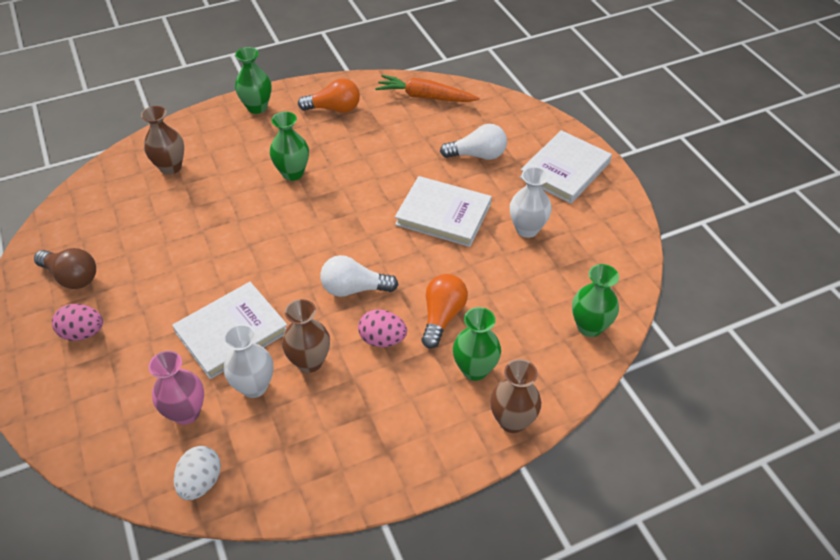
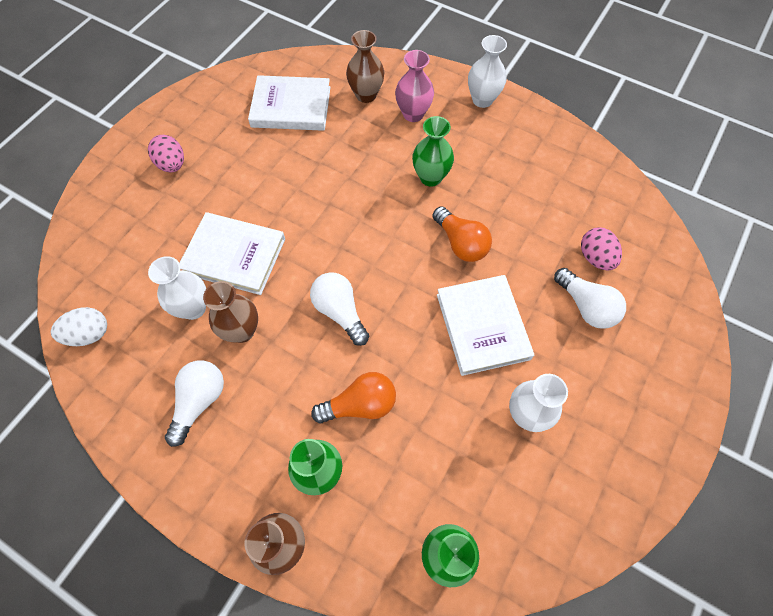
camera: 55 degrees right, 15 degrees up
(72, 277) = (216, 120): brown light bulb -> none
(186, 412) = (143, 280): pink vase -> pink vase (413, 114)
(257, 107) = (482, 100): green vase -> white vase
(334, 109) = (534, 153): orange light bulb -> orange light bulb (461, 243)
(347, 423) = (199, 402): none -> white light bulb
(382, 339) = (301, 371): pink egg -> pink egg (595, 258)
(425, 97) = (620, 211): orange carrot -> none
(565, 170) = (642, 402): white book -> white book (291, 107)

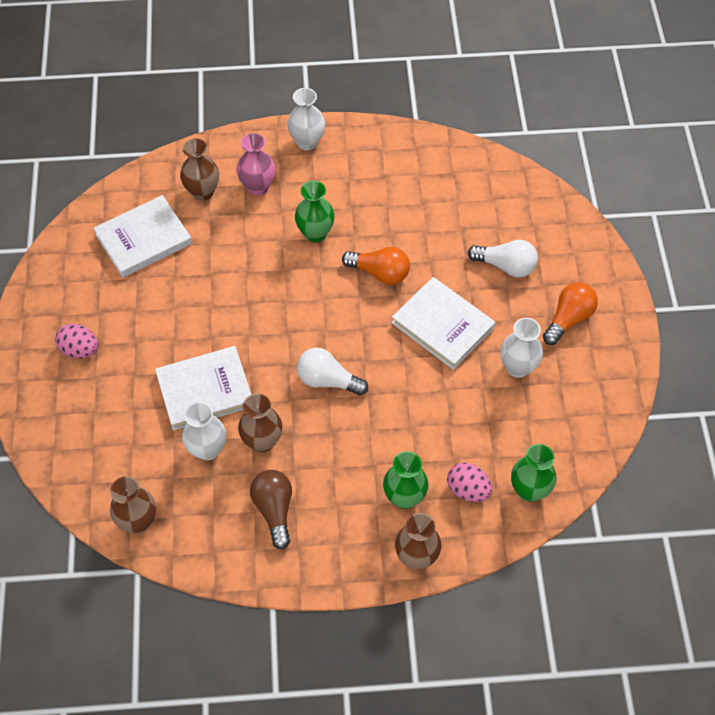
camera: 35 degrees left, 5 degrees down
(89, 334) = (138, 521): white egg -> brown vase
(199, 402) = (274, 510): white light bulb -> brown light bulb
(360, 405) = (396, 435): orange light bulb -> orange light bulb (568, 319)
(595, 258) = (488, 225): pink egg -> pink egg (468, 490)

